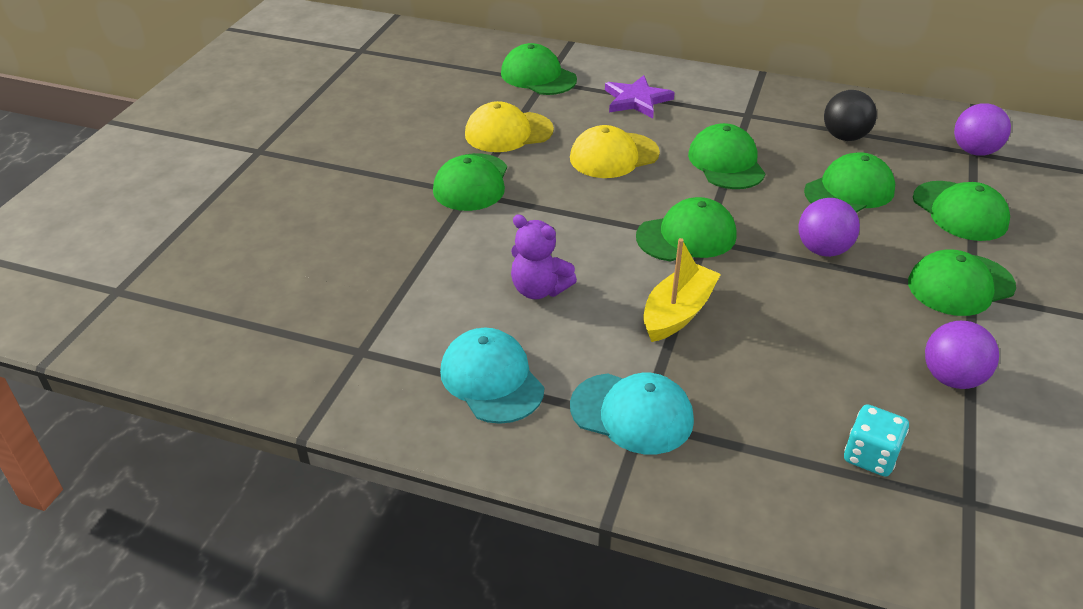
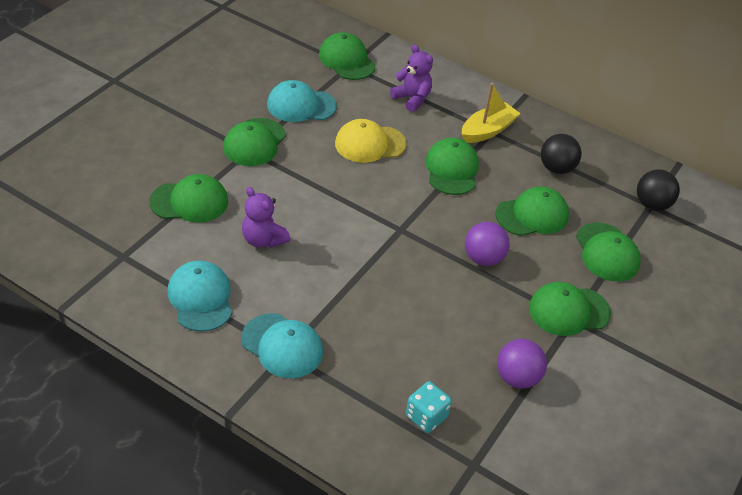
camera: 10 degrees right, 5 degrees up
(508, 132) = (301, 105): yellow cap -> turquoise cap
(636, 100) = (412, 99): purple star -> purple teddy bear
(677, 313) = (351, 281): yellow boat -> yellow boat (487, 131)
(686, 236) = (389, 223): green cap -> green cap (189, 202)
(974, 151) = (652, 204): purple ball -> black ball

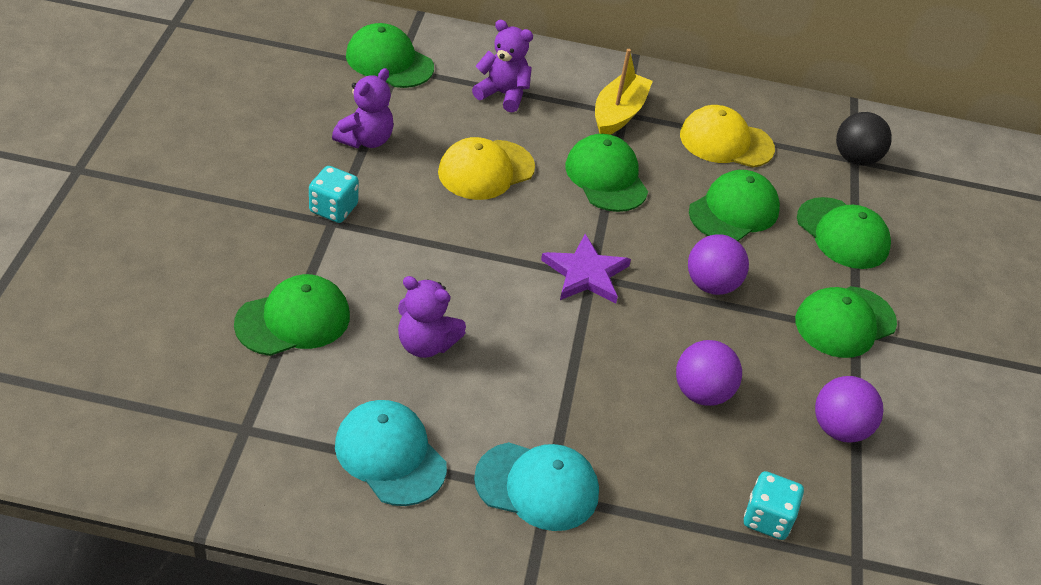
camera: 25 degrees left, 0 degrees up
(254, 142) = (333, 209): green cap -> turquoise dice
(301, 105) = (365, 140): turquoise cap -> purple teddy bear
(397, 226) = (585, 273): none -> purple star
(431, 324) = (701, 393): none -> purple ball
(556, 168) = (726, 142): black ball -> yellow cap

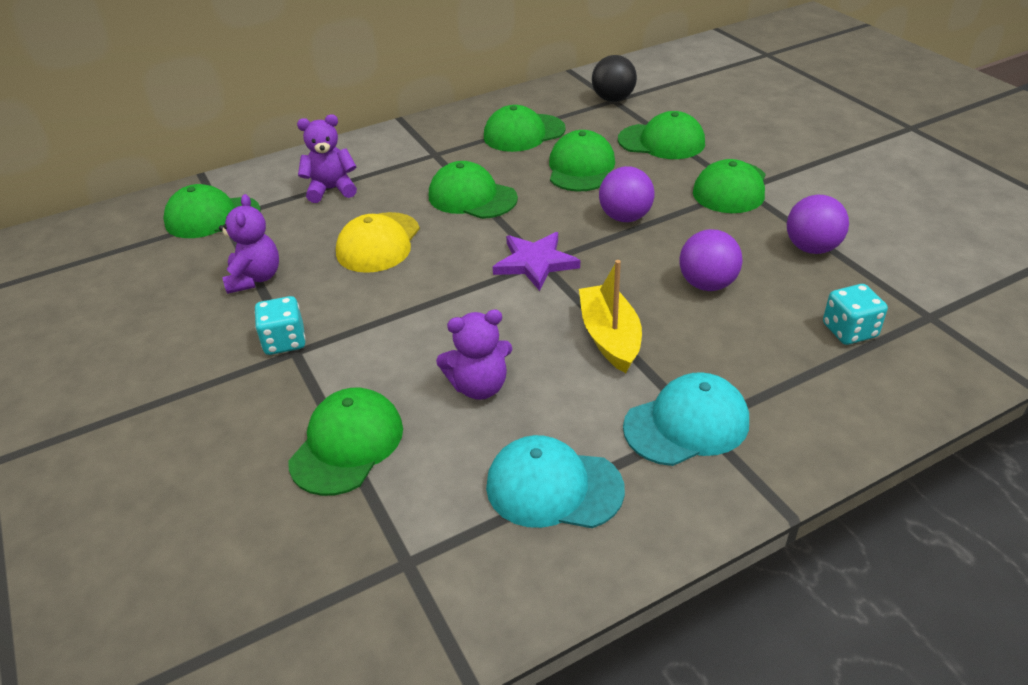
camera: 30 degrees left, 5 degrees down
(618, 114) = (431, 156): yellow boat -> yellow boat (610, 337)
(726, 142) = (524, 133): yellow cap -> green cap

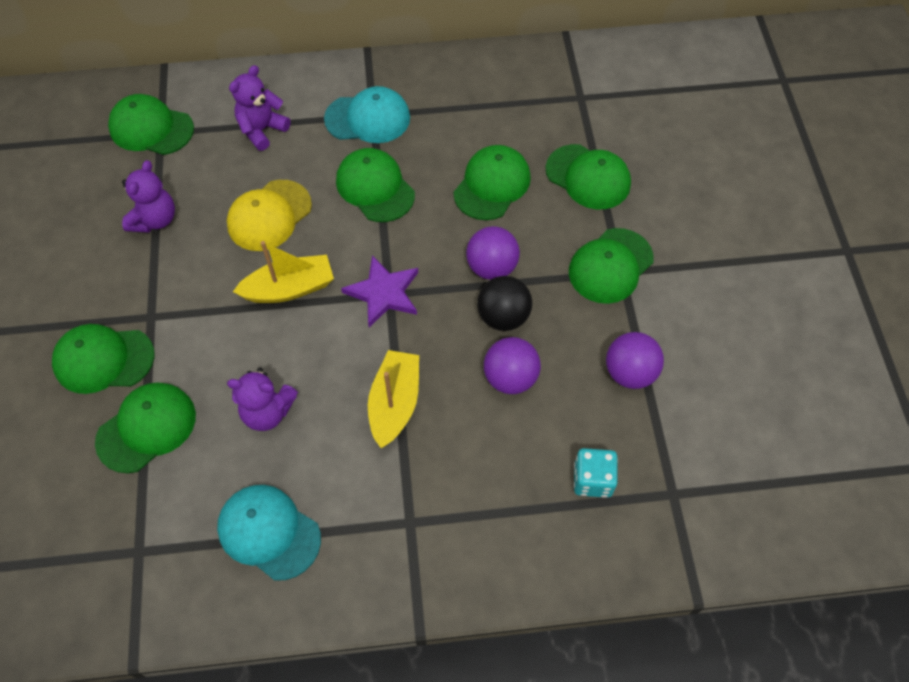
camera: 20 degrees right, 20 degrees up
(284, 341) = (148, 302): turquoise dice -> none
(331, 189) = (262, 130): purple teddy bear -> purple teddy bear turned 60 degrees counterclockwise
(436, 287) = (289, 288): none -> yellow boat
(524, 133) = (468, 115): green cap -> green cap (103, 359)
(613, 99) = (581, 95): black ball -> black ball (503, 317)
(686, 424) = (399, 517): turquoise cap -> turquoise cap (368, 118)

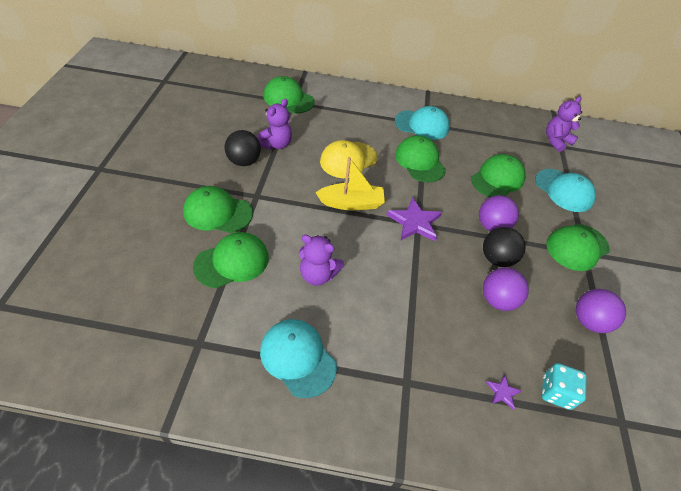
camera: 10 degrees right, 10 degrees down
(116, 264) = (244, 161): none -> black ball
(262, 130) = (355, 115): purple teddy bear -> purple teddy bear (556, 141)
(394, 403) = (410, 294): yellow boat -> none
(528, 499) = (502, 392): none -> purple star
(588, 177) = (563, 190): green cap -> turquoise cap

